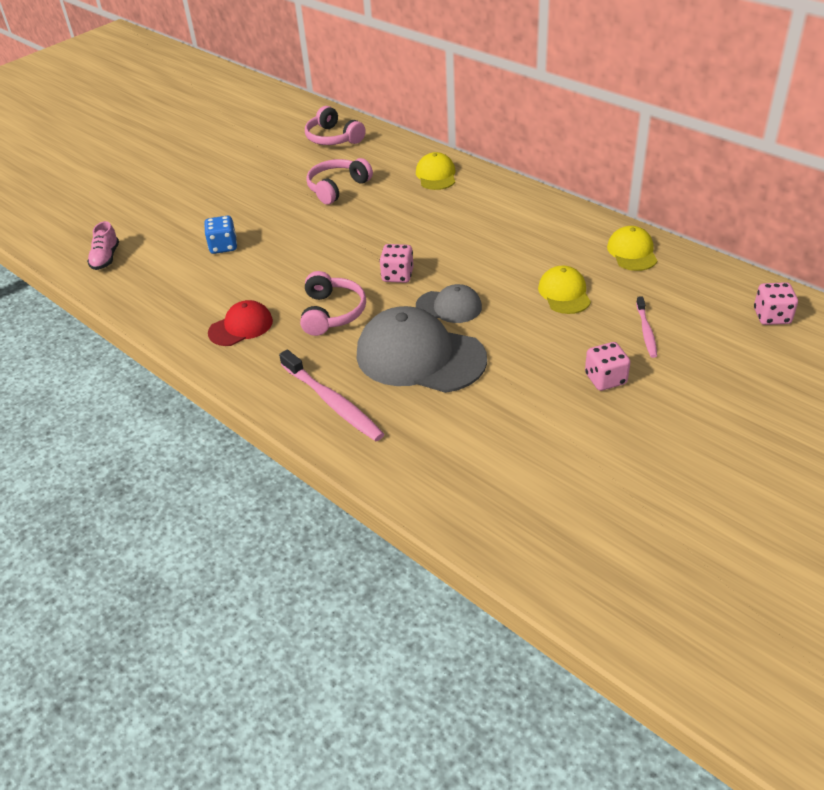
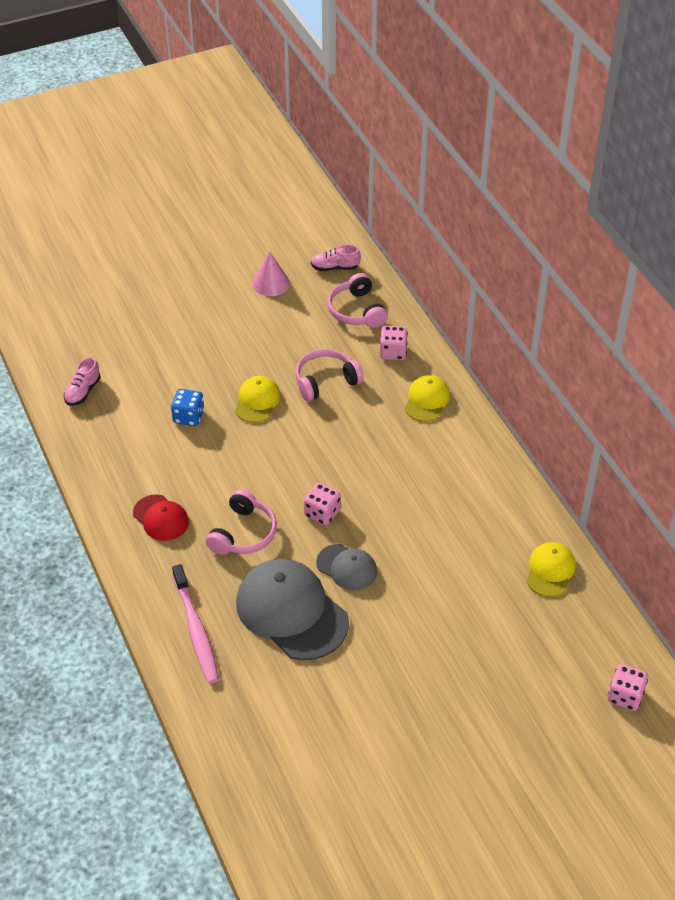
camera: 20 degrees right, 5 degrees up
(241, 327) = (161, 518): red cap -> red cap turned 60 degrees clockwise
(245, 141) = (271, 283): none -> pink cone
(295, 118) = (335, 268): none -> pink shoe
(564, 293) = (457, 593): yellow cap -> yellow cap (257, 401)
(605, 379) = (432, 700): pink dice -> pink dice (393, 352)
(646, 331) = (501, 665): pink toothbrush -> none

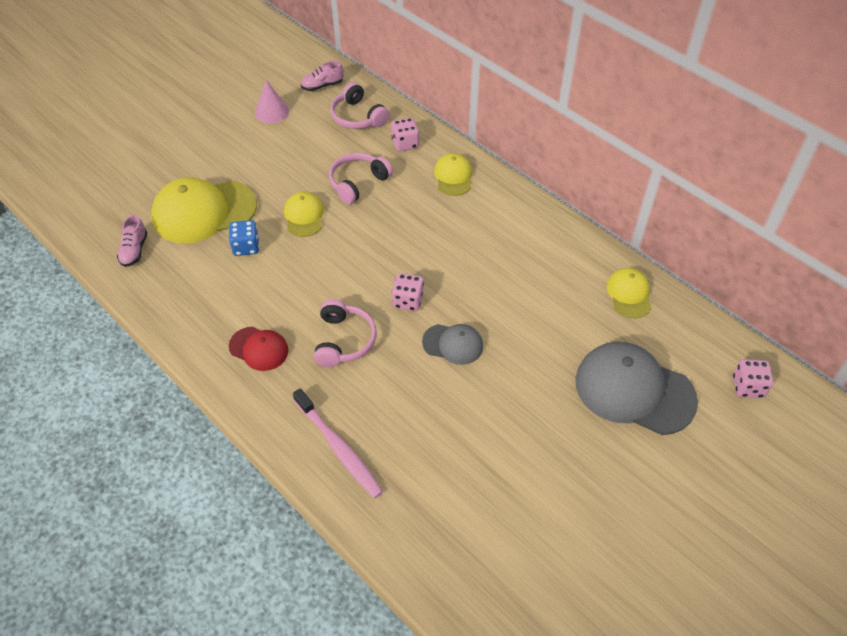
camera: 20 degrees left, 5 degrees up
(162, 371) = (204, 212): none -> yellow cap
(291, 612) = (421, 402): grey cap -> grey cap (634, 390)

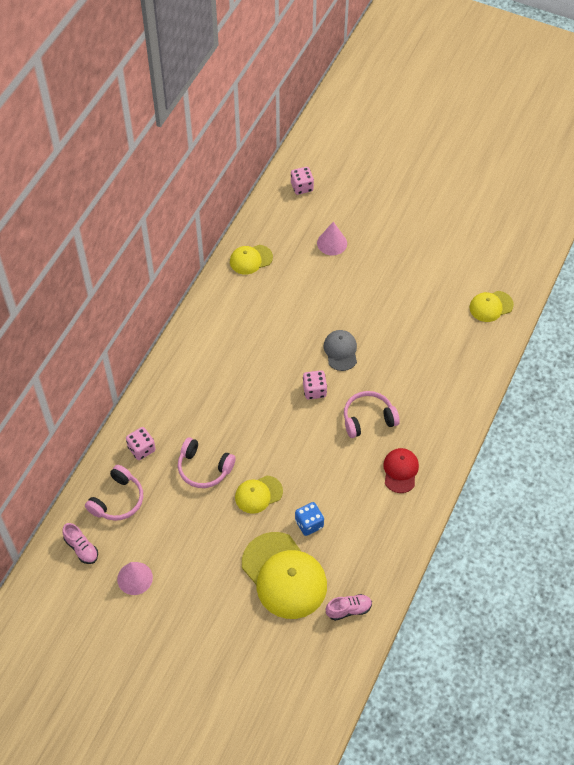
camera: 110 degrees left, 5 degrees up
(338, 448) = (453, 390): pink toothbrush -> none
(453, 176) = (170, 400): yellow cap -> yellow cap (491, 306)
(634, 390) = (332, 243): grey cap -> pink cone

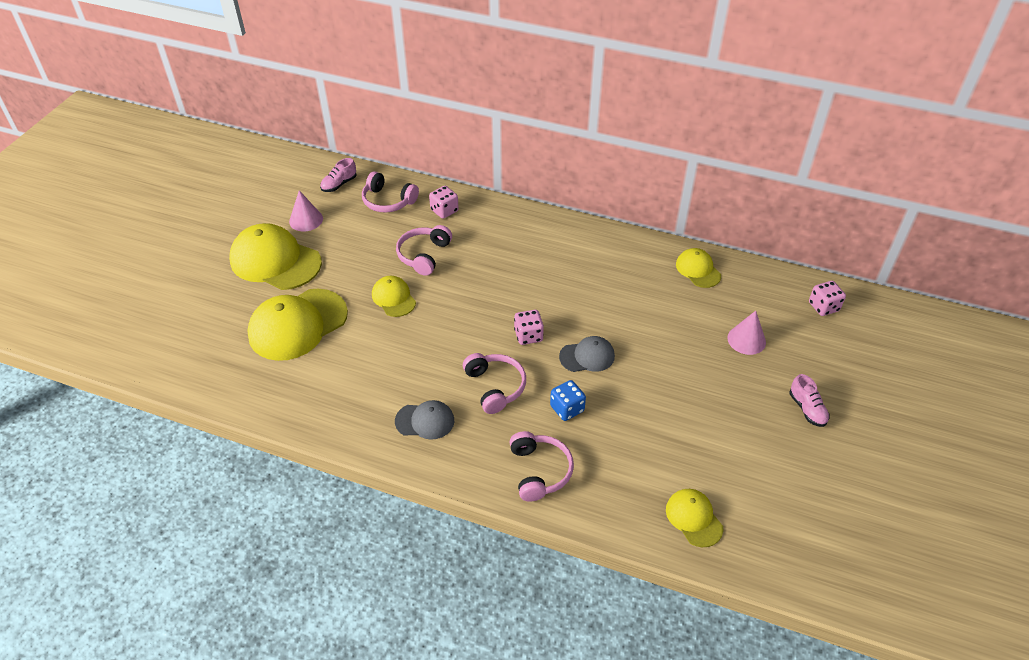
camera: 85 degrees right, 10 degrees down
(194, 603) = (275, 261): none -> yellow cap
(309, 524) = (357, 341): blue dice -> blue dice (567, 408)
(348, 610) = (252, 380): pink shoe -> pink shoe (807, 409)
(400, 471) = (425, 421): red cap -> grey cap
(450, 394) = (539, 471): none -> pink headphones

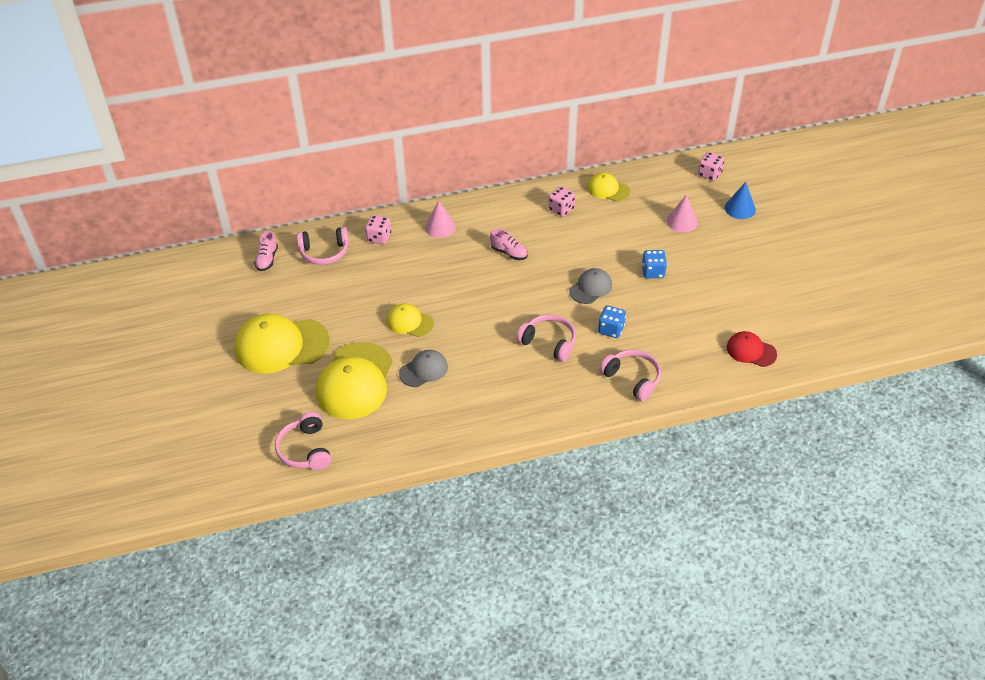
camera: 35 degrees left, 0 degrees up
(306, 220) = (270, 301): pink cone -> pink cone (440, 227)
(424, 255) = (399, 279): pink headphones -> pink headphones (305, 450)
(425, 421) = (524, 392): grey cap -> grey cap (423, 370)
(528, 335) = (537, 296): pink dice -> pink dice (561, 209)
(666, 374) = (653, 272): none -> blue dice
(694, 518) = (751, 351): yellow cap -> red cap
(807, 409) = (756, 246): pink shoe -> pink shoe (509, 253)
(825, 359) = (740, 208): none -> blue cone

